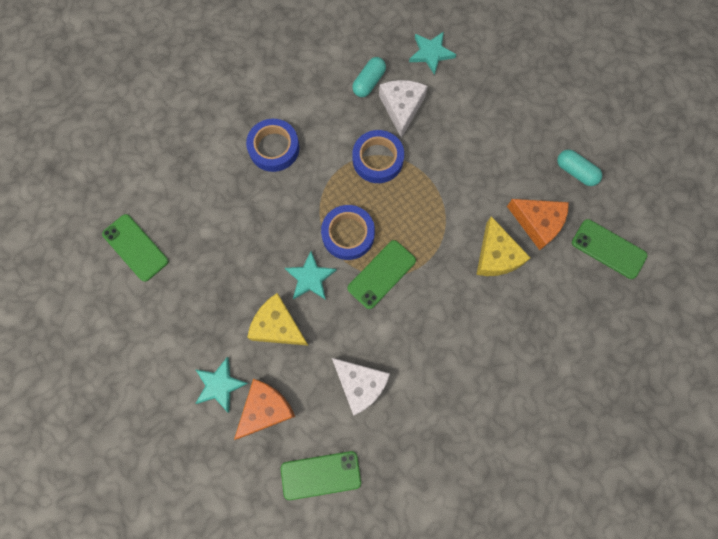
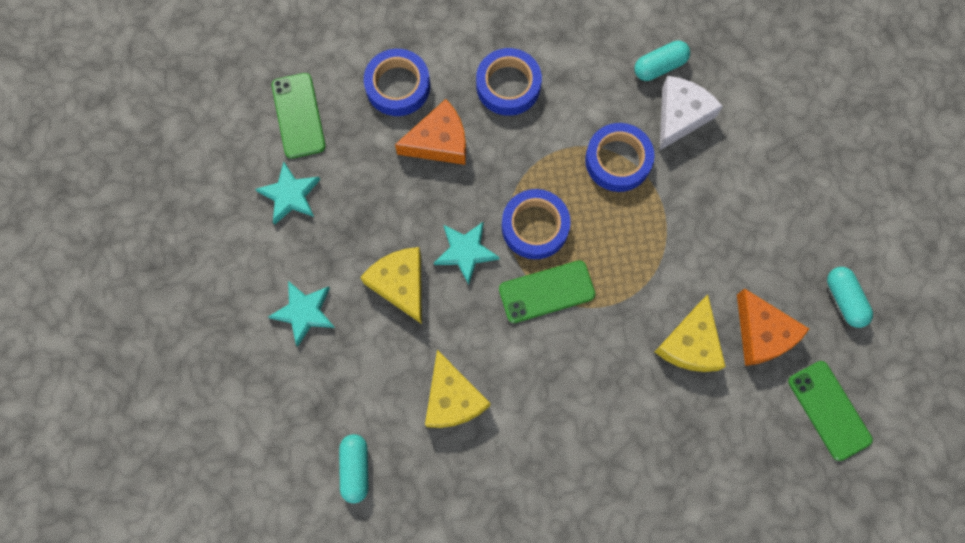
camera: 30 degrees right, 0 degrees up
(196, 189) = (398, 86): none -> blue tape
(265, 409) = (337, 366): orange cheese -> orange cheese (439, 142)
(320, 475) = (355, 468): green phone -> turquoise capsule
(360, 385) = (452, 398): white cheese -> yellow cheese
(431, 53) = (753, 70): turquoise star -> turquoise star (290, 195)

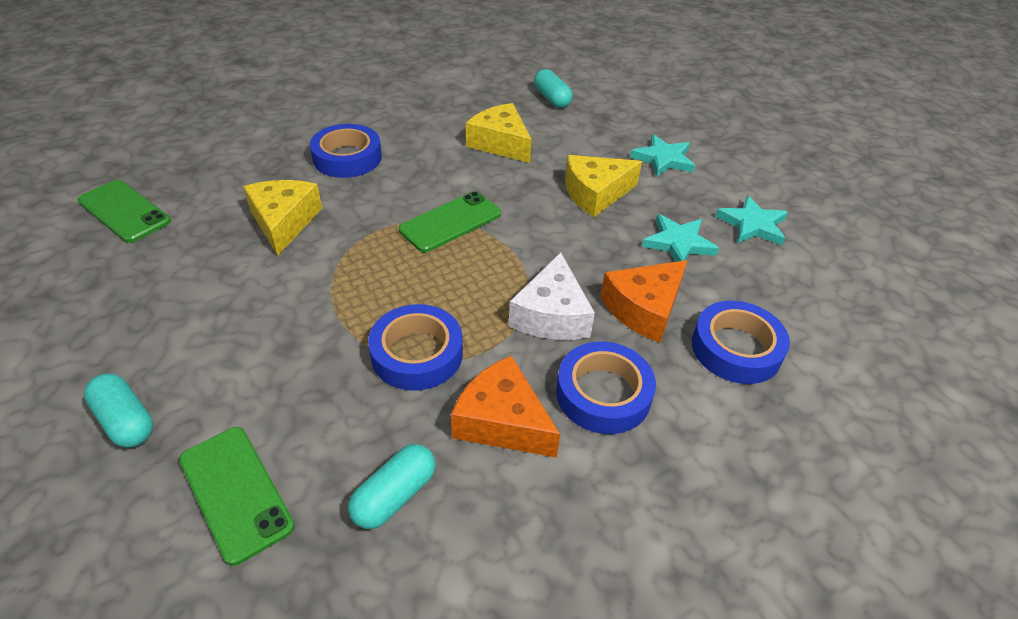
camera: 155 degrees right, 30 degrees down
(298, 116) = (812, 287): green phone -> green phone (236, 492)
(400, 284) = (595, 193): yellow cheese -> yellow cheese turned 120 degrees clockwise
(465, 252) = (550, 229): turquoise star -> turquoise star (678, 243)
(535, 226) = (489, 266): blue tape -> blue tape (347, 158)
(680, 116) = (343, 434): white cheese -> white cheese (551, 315)
(762, 334) = (201, 247): orange cheese -> orange cheese (502, 421)
(844, 300) = (93, 298): turquoise capsule -> turquoise capsule (125, 421)

